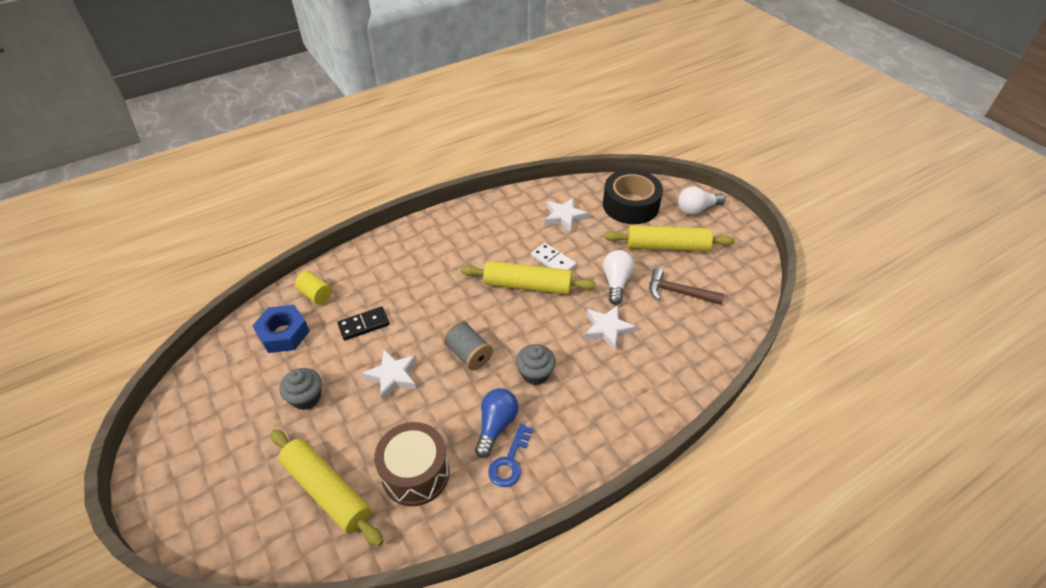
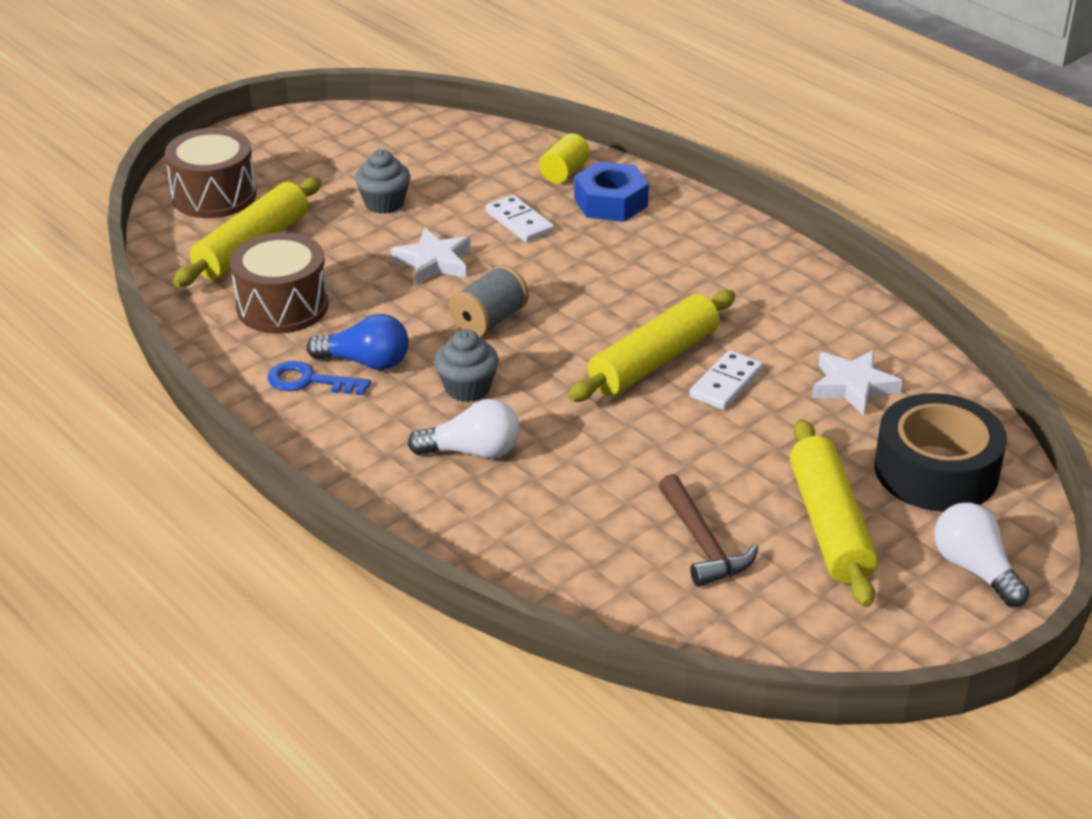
camera: 80 degrees right, 10 degrees down
(237, 518) = (214, 195): none -> brown drum
(283, 334) = (485, 164): blue nut -> blue nut (610, 202)
(364, 325) = (519, 222): black domino -> white domino
(527, 285) = (653, 361): yellow rolling pin -> yellow rolling pin turned 45 degrees clockwise
(607, 329) = (581, 457): white star -> none
(616, 282) = (699, 462): white light bulb -> white light bulb (472, 451)
(678, 292) = (703, 543): brown hammer -> brown hammer turned 150 degrees clockwise

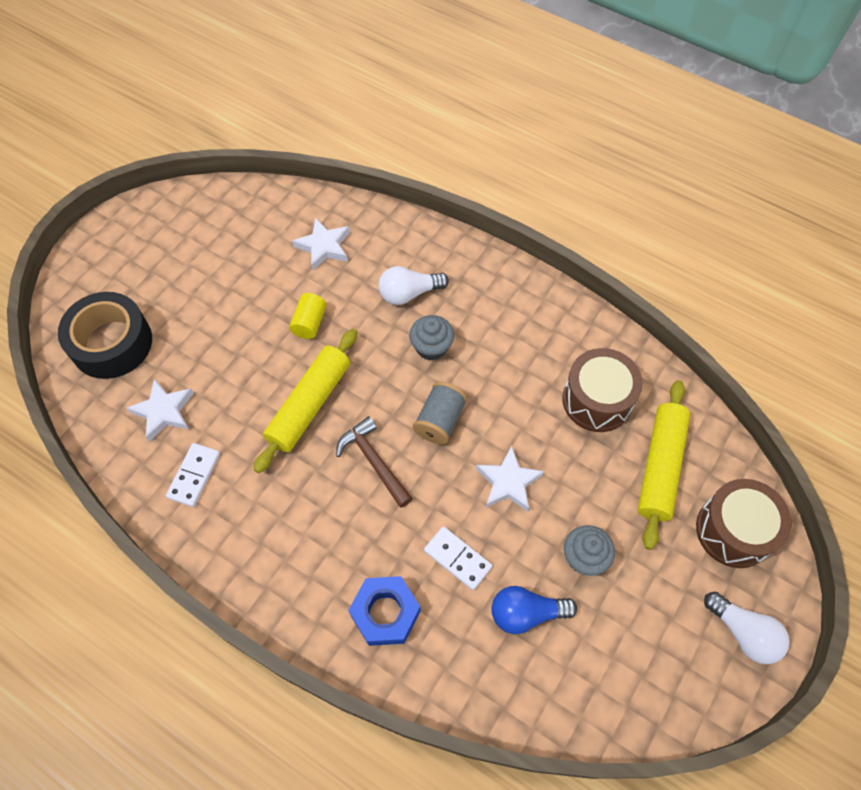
camera: 165 degrees right, 25 degrees up
(309, 381) = (538, 329): blue key -> none
(365, 362) = (510, 356): blue light bulb -> blue light bulb (526, 613)
(564, 172) = (441, 655): yellow cylinder -> yellow cylinder (309, 323)
(585, 535) = (324, 247): none -> white star
(703, 543) = (255, 255): brown hammer -> brown hammer (373, 461)
(725, 383) = (255, 393): white domino -> white domino (194, 475)
(829, 525) = (181, 284): yellow rolling pin -> none
(975, 569) = (97, 271): white light bulb -> white light bulb (743, 632)

